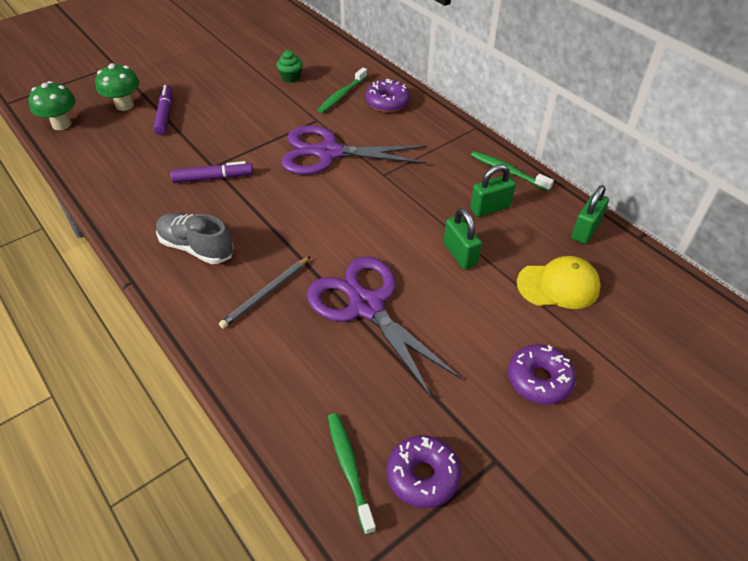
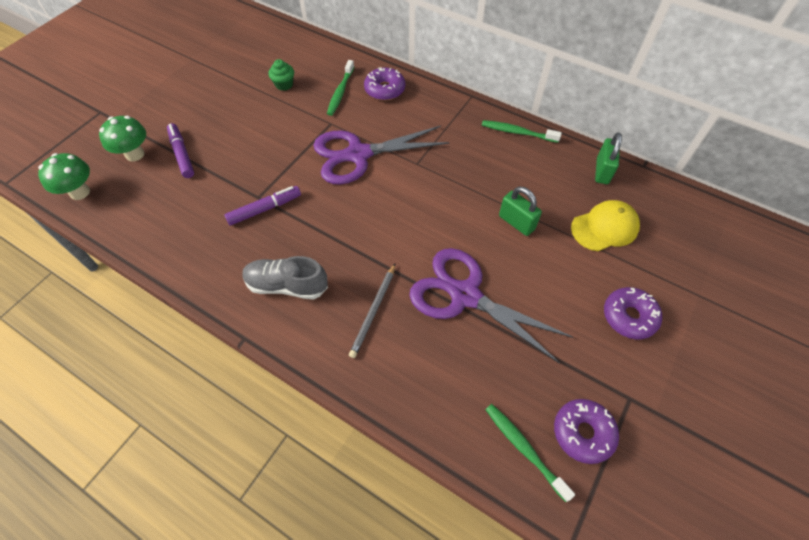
camera: 20 degrees left, 10 degrees up
(490, 208) = (520, 171): green padlock -> none

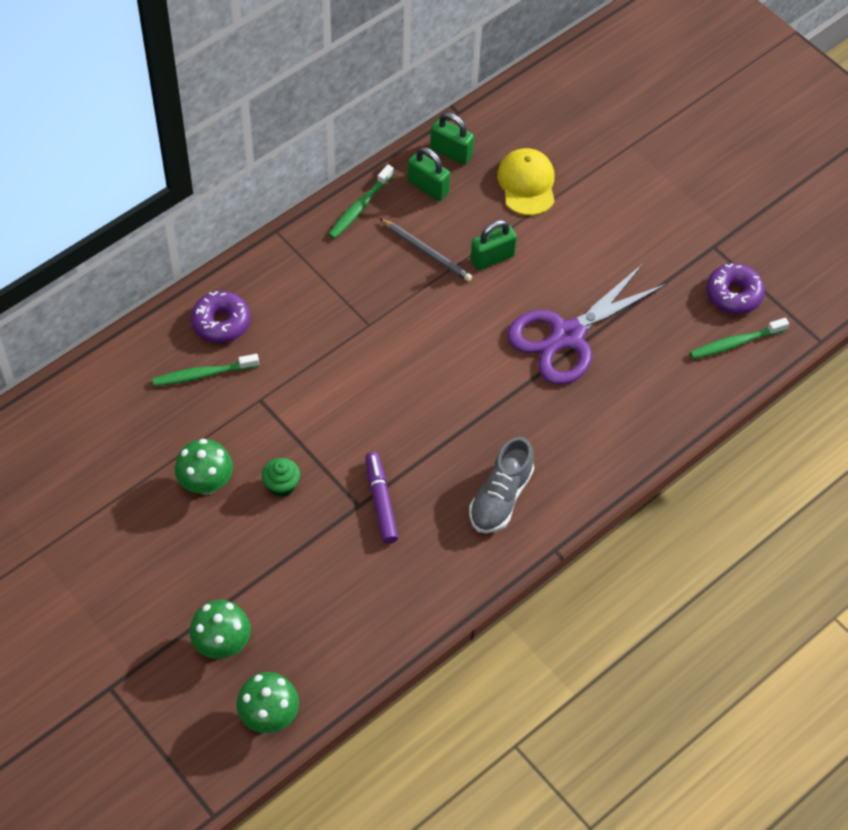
camera: 75 degrees left, 0 degrees up
(182, 154) = (246, 584): purple marker -> none
(257, 115) = (206, 483): none -> green mushroom
(284, 84) = (156, 439): green cupcake -> green cupcake (281, 485)
(340, 92) = (203, 374): green toothbrush -> green toothbrush turned 135 degrees clockwise
(358, 155) = (329, 382): purple scissors -> none
(373, 311) = (560, 423): grey pencil -> grey pencil (427, 252)
(560, 166) = (428, 187): none -> green padlock
(629, 317) = (634, 210): purple donut -> none

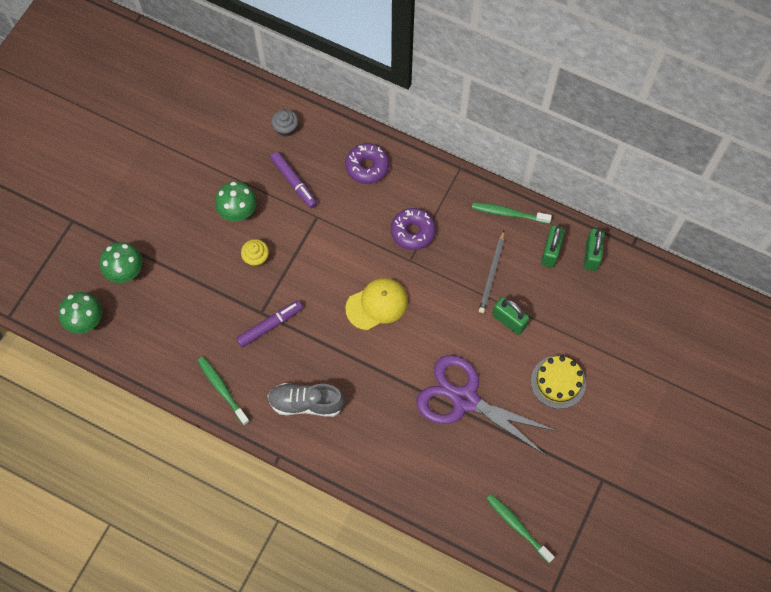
camera: 70 degrees right, 10 degrees up
(117, 389) = (286, 128): none -> grey cupcake
(199, 407) = (294, 182): none -> purple marker
(203, 374) = (321, 174): green toothbrush -> green toothbrush (222, 389)
(281, 485) = (256, 258): green cupcake -> yellow cupcake
(527, 184) = (590, 319): yellow cap -> yellow cap (377, 304)
(586, 241) = (558, 382): none -> yellow cake
(733, 294) = (563, 510): purple donut -> purple donut (413, 232)

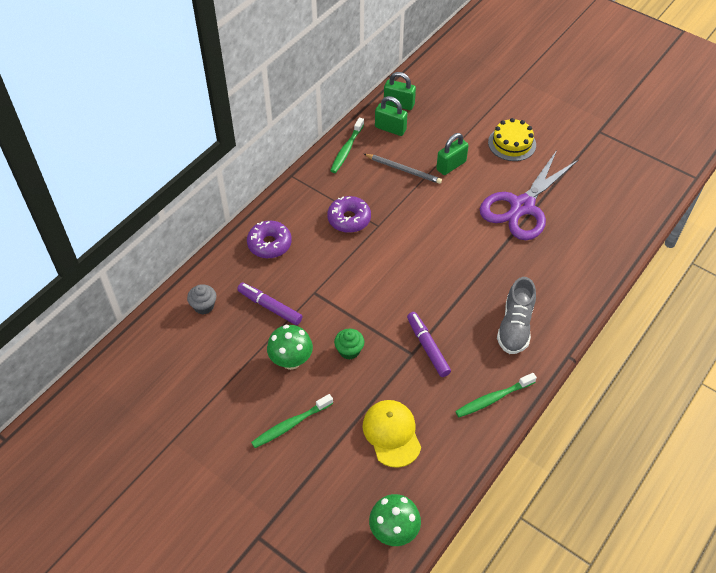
camera: 80 degrees left, 15 degrees down
(126, 272) = (339, 481): green mushroom -> none
(256, 258) = (349, 350): yellow cupcake -> green cupcake
(294, 182) = (270, 307): purple marker -> purple marker turned 120 degrees counterclockwise
(377, 304) = (419, 256): yellow cap -> yellow cap (392, 434)
(517, 527) = (639, 189): green toothbrush -> green toothbrush (291, 425)

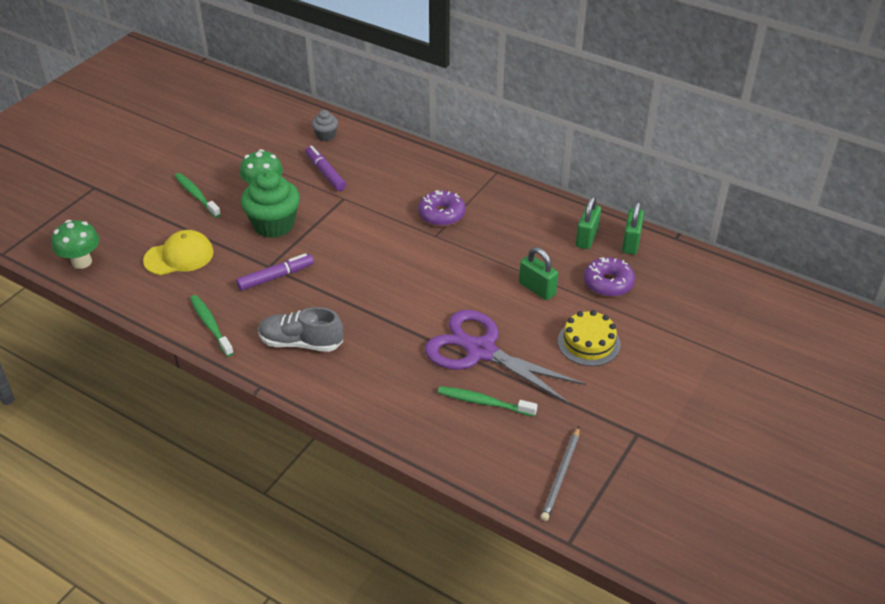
camera: 85 degrees right, 10 degrees down
(269, 244) = (402, 166): purple donut -> purple donut (608, 283)
(270, 307) = (325, 173): purple marker -> purple marker turned 60 degrees counterclockwise
(346, 149) = (544, 207): green toothbrush -> green toothbrush (484, 402)
(349, 350) = (274, 225): green cupcake -> green cupcake, size x1.97
(403, 170) = (522, 251): grey pencil -> grey pencil (561, 475)

